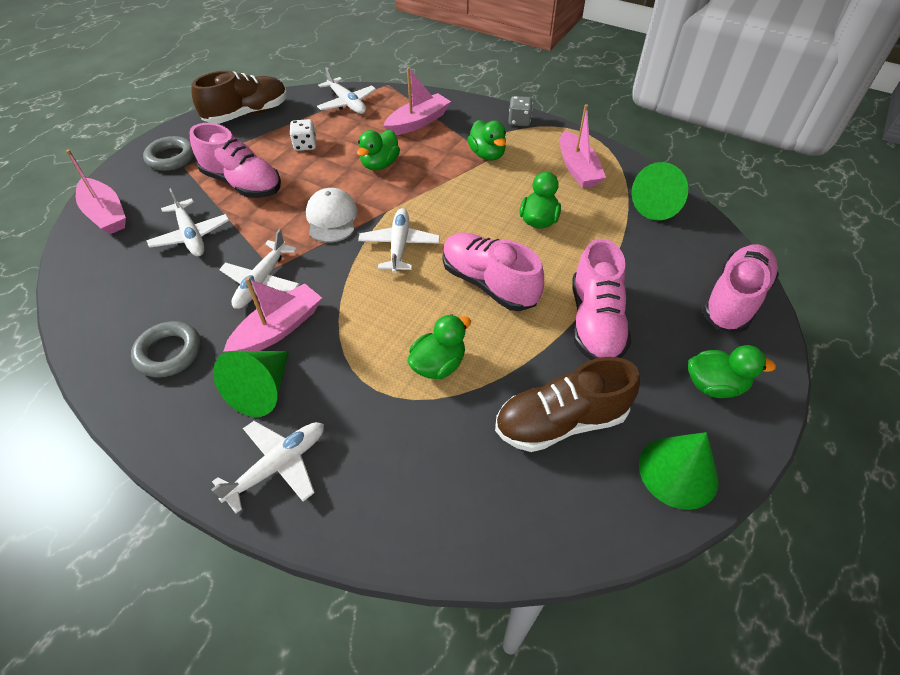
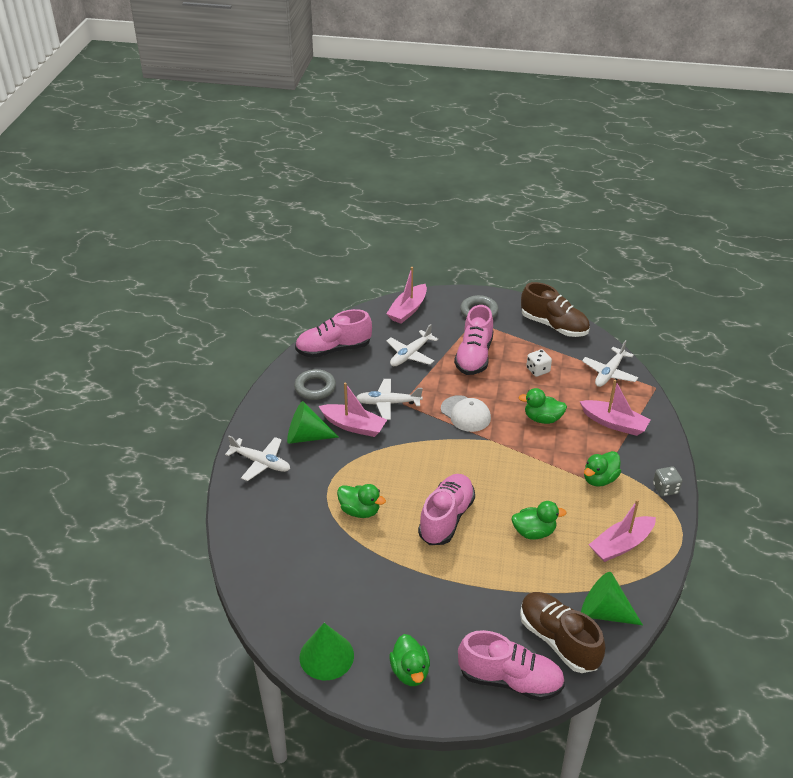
camera: 70 degrees right, 10 degrees down
(332, 218) = (465, 414): white cap -> white cap turned 75 degrees clockwise
(399, 246) = (458, 458): white plane -> none
(560, 422) = (341, 585): brown shoe -> brown shoe (558, 640)
(595, 322) = (438, 589): pink shoe -> pink shoe (333, 349)

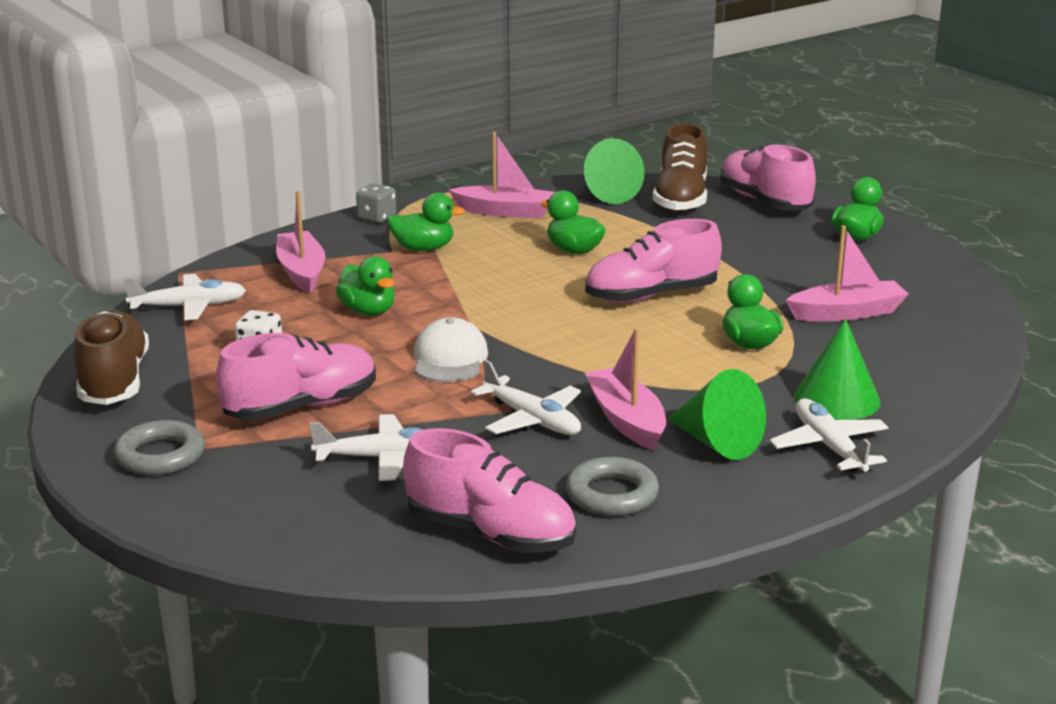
camera: 135 degrees left, 15 degrees down
(326, 656) = (936, 274): green cone -> green cone (837, 399)
(408, 310) = (255, 523): pink boat -> pink boat (847, 313)

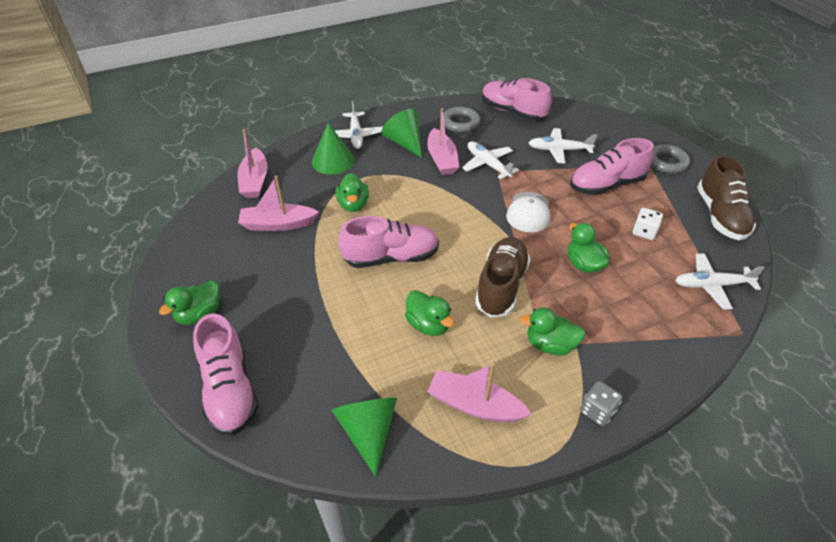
camera: 170 degrees left, 20 degrees up
(301, 271) = (643, 322): pink boat -> pink boat (255, 181)
(680, 199) = (303, 407): brown shoe -> brown shoe (501, 286)

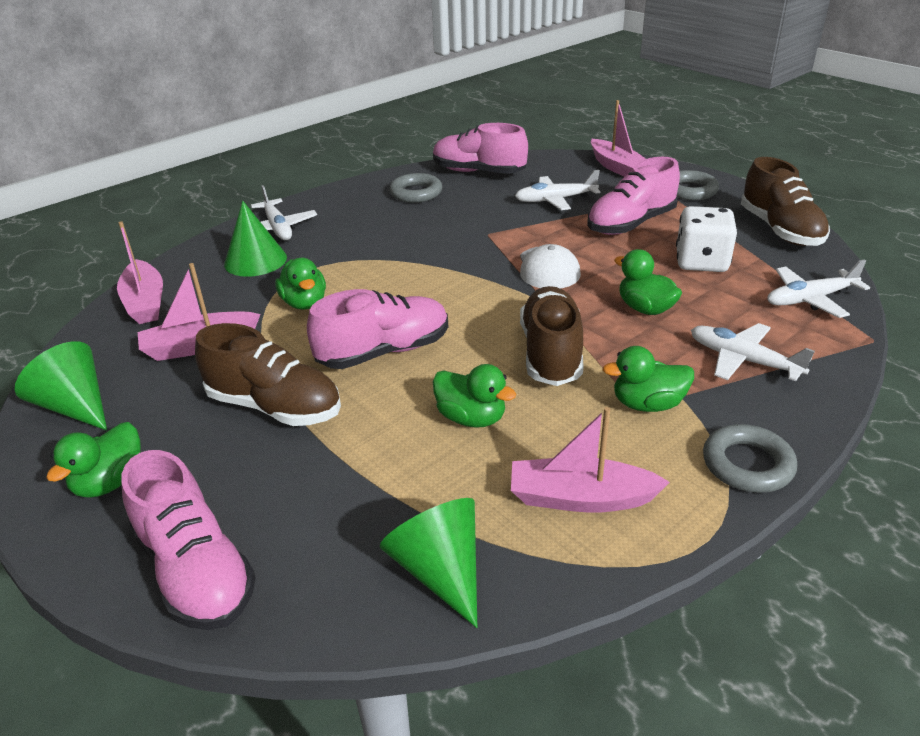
camera: 15 degrees left, 10 degrees down
(309, 284) = (275, 407): none -> brown shoe
(404, 143) = (349, 225): green cone -> green cone (75, 406)
(442, 159) = (408, 233): pink boat -> pink boat (617, 167)
(488, 165) = (472, 229): white plane -> white plane (743, 360)
(597, 411) = (747, 464): grey dice -> grey ring
(644, 232) = (701, 262): white dice -> white dice, size x1.70

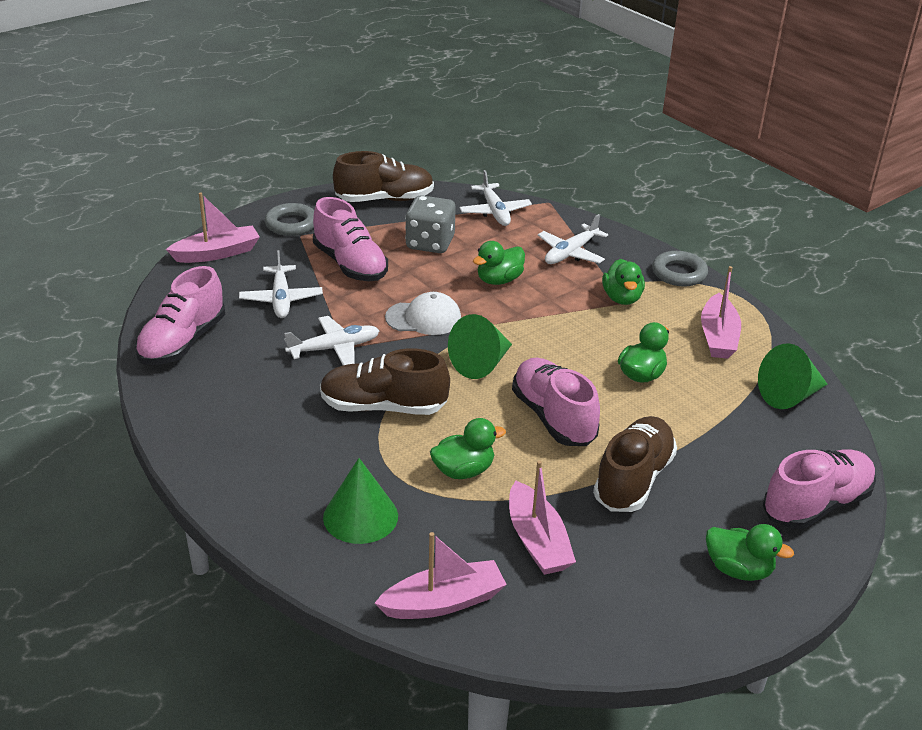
camera: 90 degrees left, 0 degrees up
(75, 406) = (639, 619): green cone -> green cone (481, 364)
(278, 228) = (278, 504): white plane -> white plane (334, 348)
(416, 193) = (221, 391): grey ring -> none
(551, 353) = (559, 331): brown shoe -> brown shoe (383, 407)
(701, 262) = (430, 243): white dice -> grey dice

